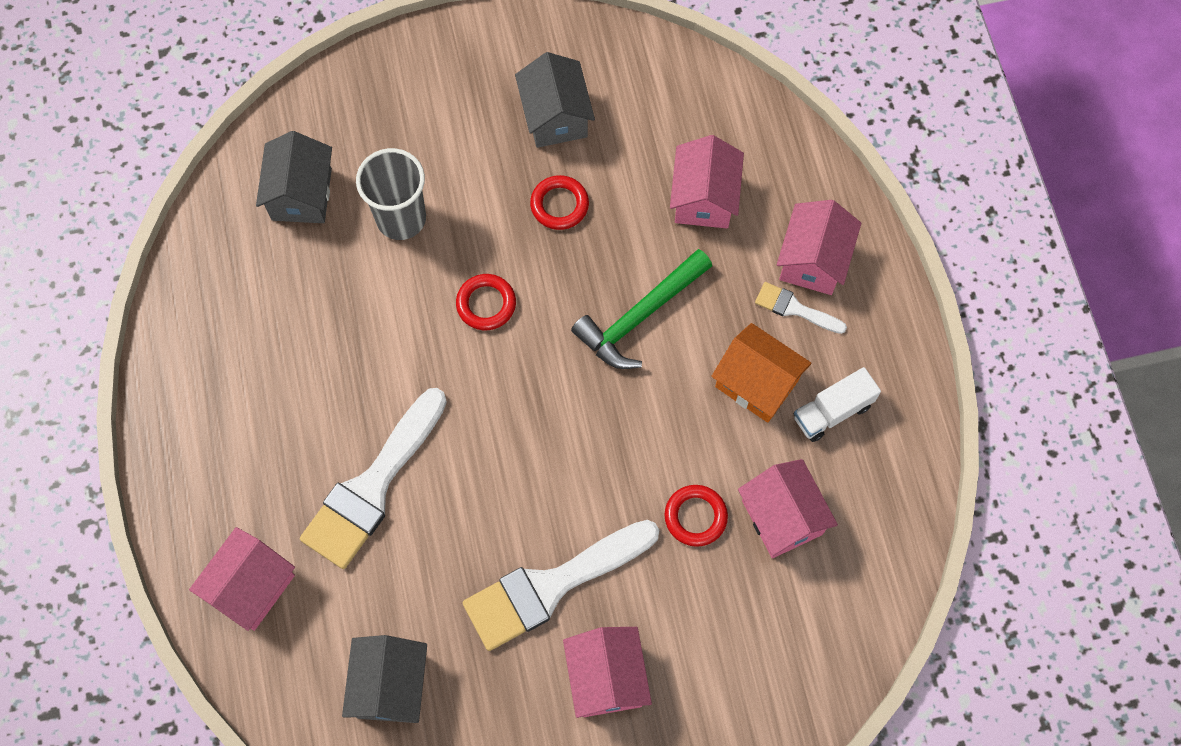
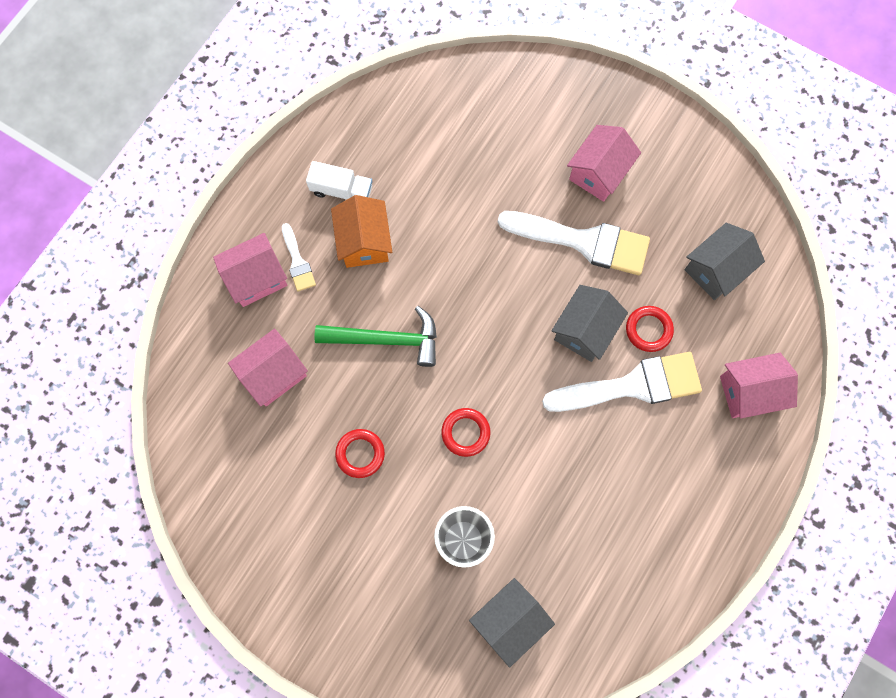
camera: 135 degrees left, 5 degrees up
(555, 116) = (301, 516): grey house -> grey house (585, 330)
(695, 517) = (472, 206): red ring -> red ring (648, 330)
(782, 517) = (427, 164): pink house -> none

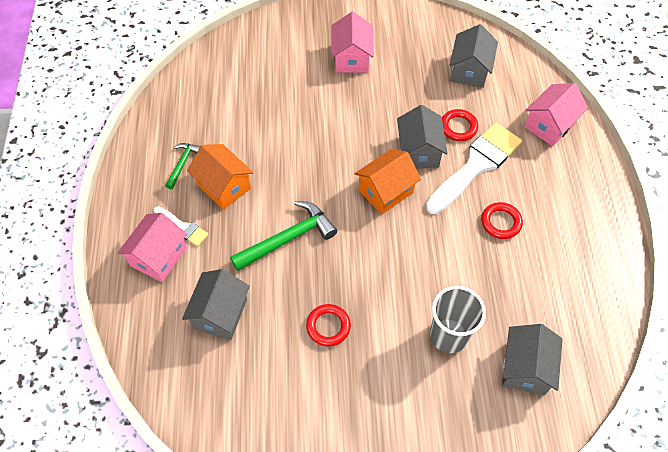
camera: 35 degrees left, 15 degrees down
(273, 374) = (220, 314): pink house -> grey house
(341, 190) = (182, 164): white truck -> green hammer
(465, 433) = (392, 263): red ring -> red ring (501, 222)
(517, 352) = (385, 191): none -> orange house
(583, 241) = (374, 101): white brush -> none

